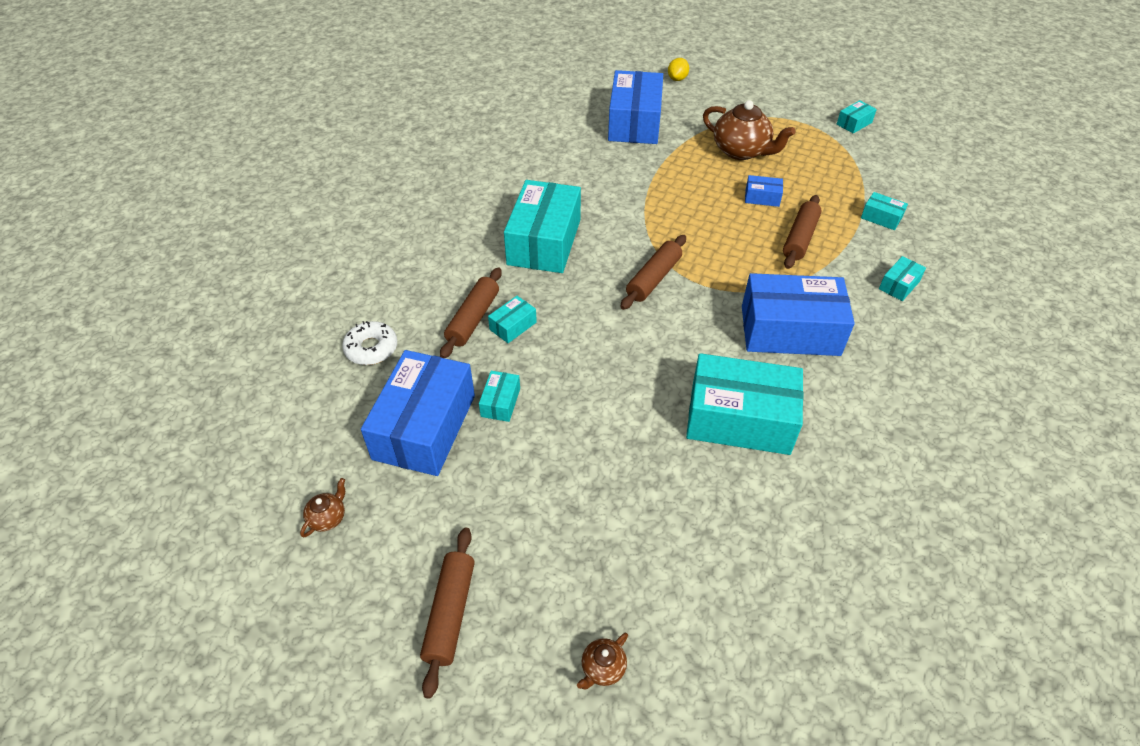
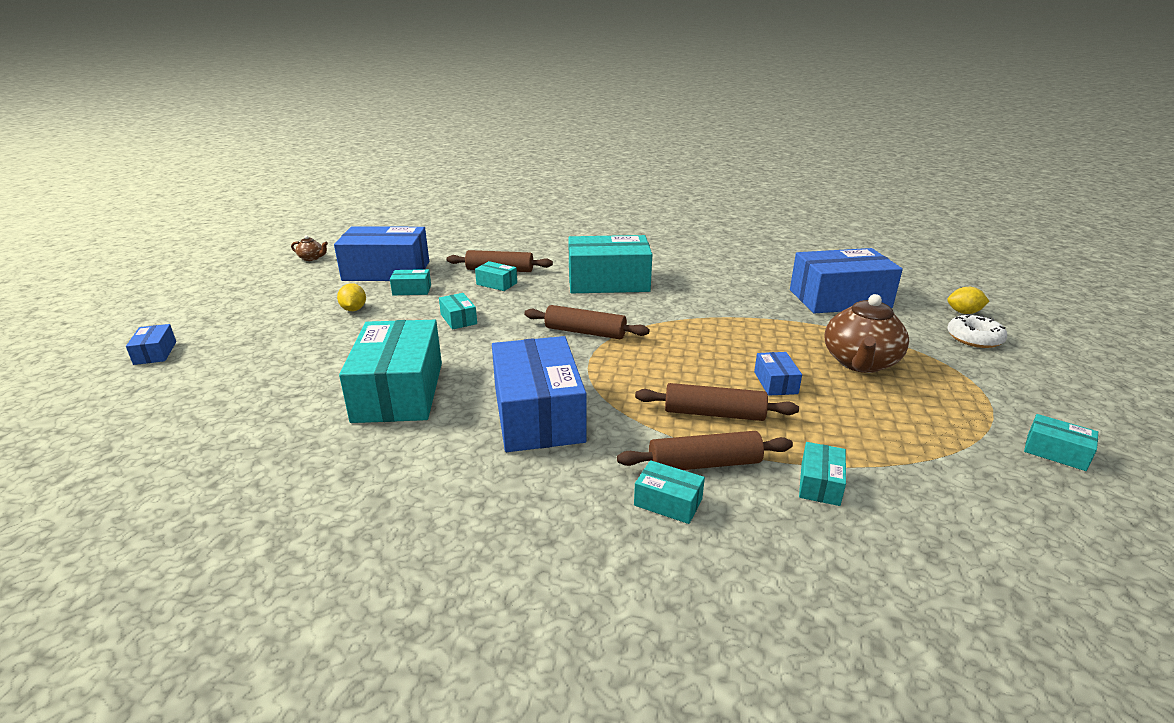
camera: 75 degrees right, 20 degrees down
(371, 348) = (459, 246): white donut -> white donut (974, 338)
(450, 613) = (226, 300): brown rolling pin -> brown rolling pin (704, 464)
(538, 459) = (354, 309): none -> yellow lemon
(596, 365) = (458, 319): none -> turquoise box
(602, 668) = (155, 353): brown teapot -> blue box

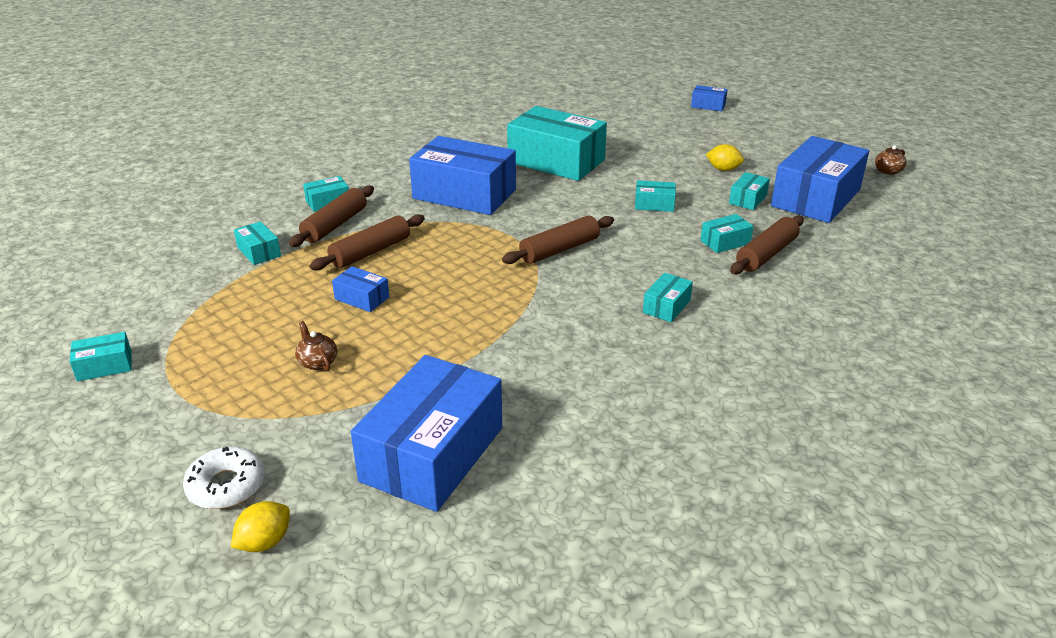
camera: 125 degrees right, 5 degrees up
(608, 282) = (666, 306): turquoise box -> turquoise box, size x0.43
(860, 363) = (317, 362): brown teapot -> brown teapot, size x0.45

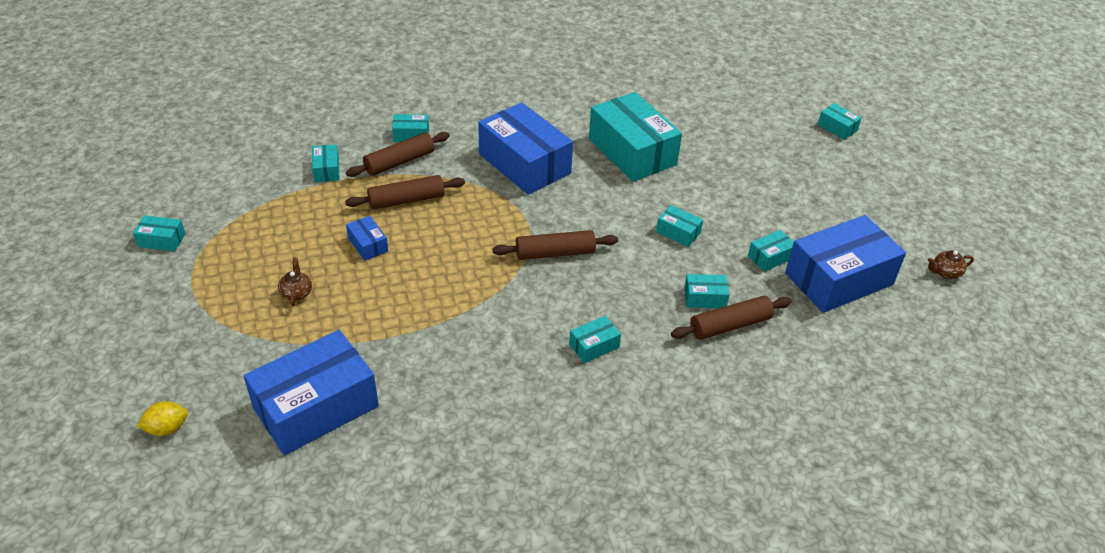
camera: 25 degrees right, 10 degrees up
(226, 486) = (173, 374): white donut -> none
(708, 105) = (837, 128): blue box -> turquoise box
(723, 169) = (779, 213): yellow lemon -> none

